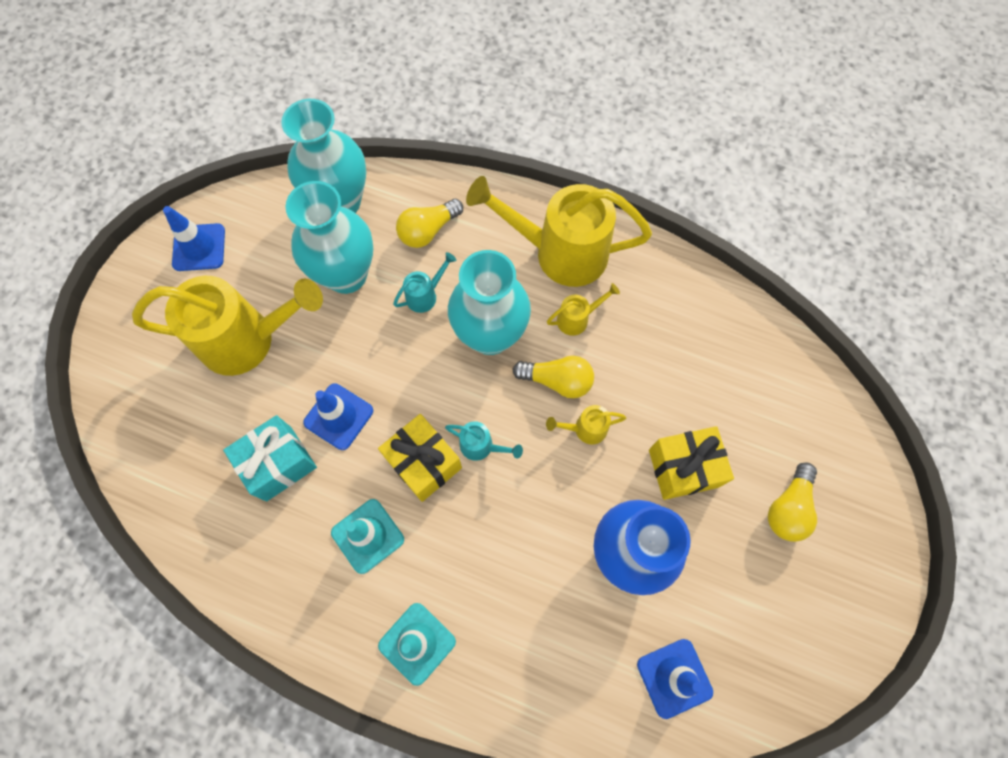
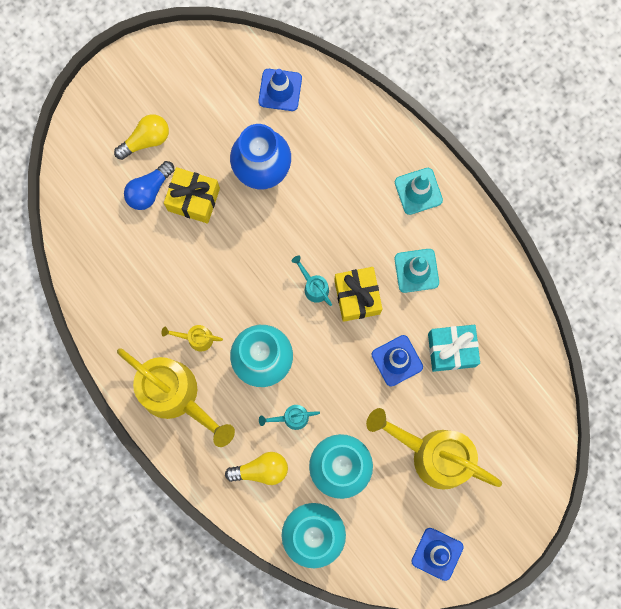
camera: 150 degrees left, 10 degrees up
(557, 380) = (237, 302): yellow light bulb -> none
(585, 429) = (239, 259): yellow watering can -> none
(741, 449) = (149, 190): none -> blue light bulb

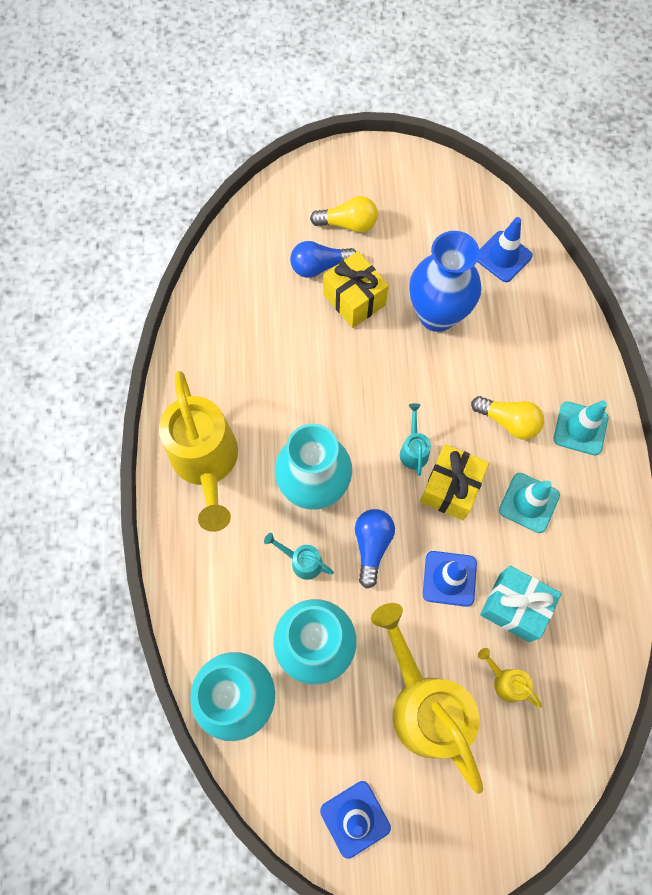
camera: 35 degrees right, 10 degrees down
(196, 338) = (265, 423): yellow watering can -> yellow watering can (505, 681)
(261, 470) = (235, 592): yellow light bulb -> yellow light bulb (508, 421)
(330, 374) = (372, 545): none -> blue light bulb

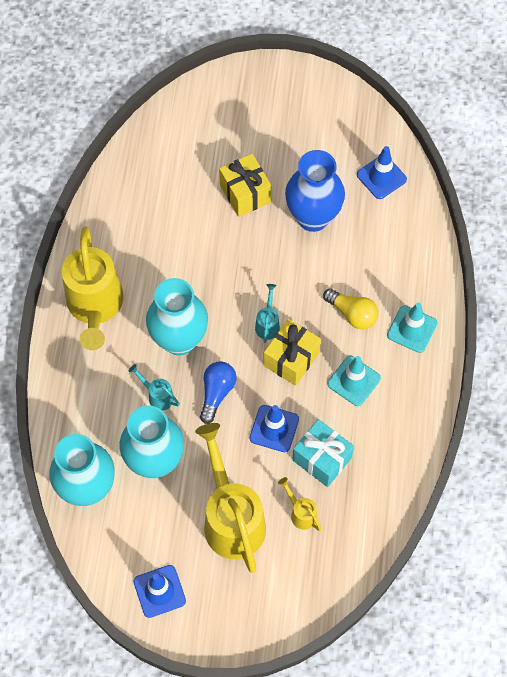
camera: 10 degrees right, 5 degrees down
(319, 266) = (221, 161): blue light bulb -> none
(348, 224) = (254, 128): yellow light bulb -> none

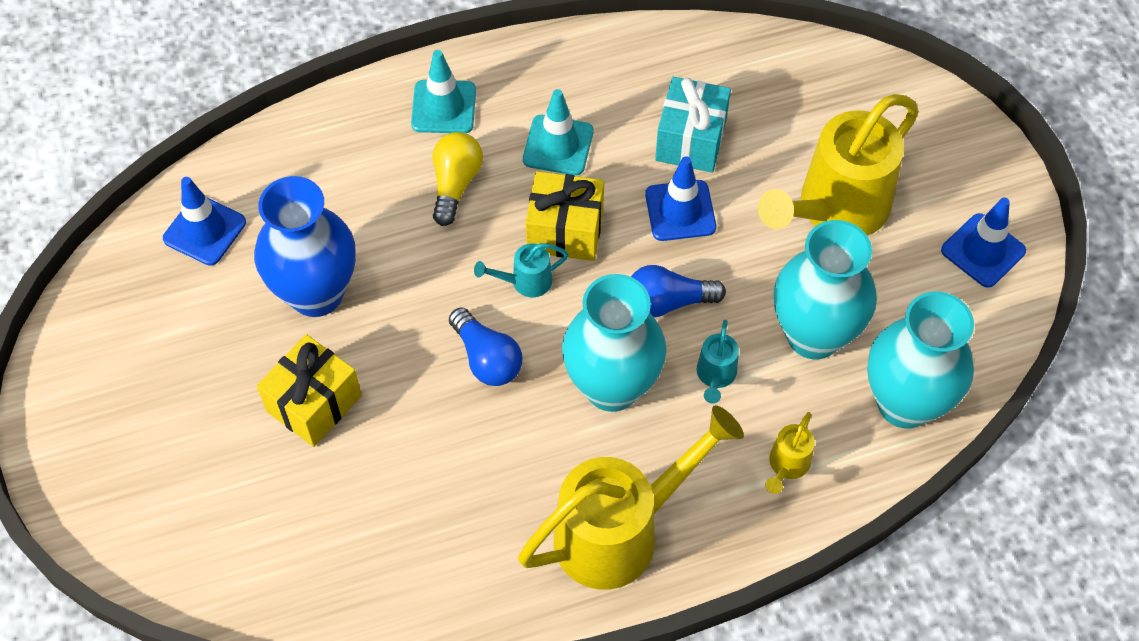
camera: 115 degrees left, 5 degrees down
(229, 285) = (487, 358): none -> blue light bulb
(301, 513) = (778, 135): yellow watering can -> yellow watering can (787, 465)

